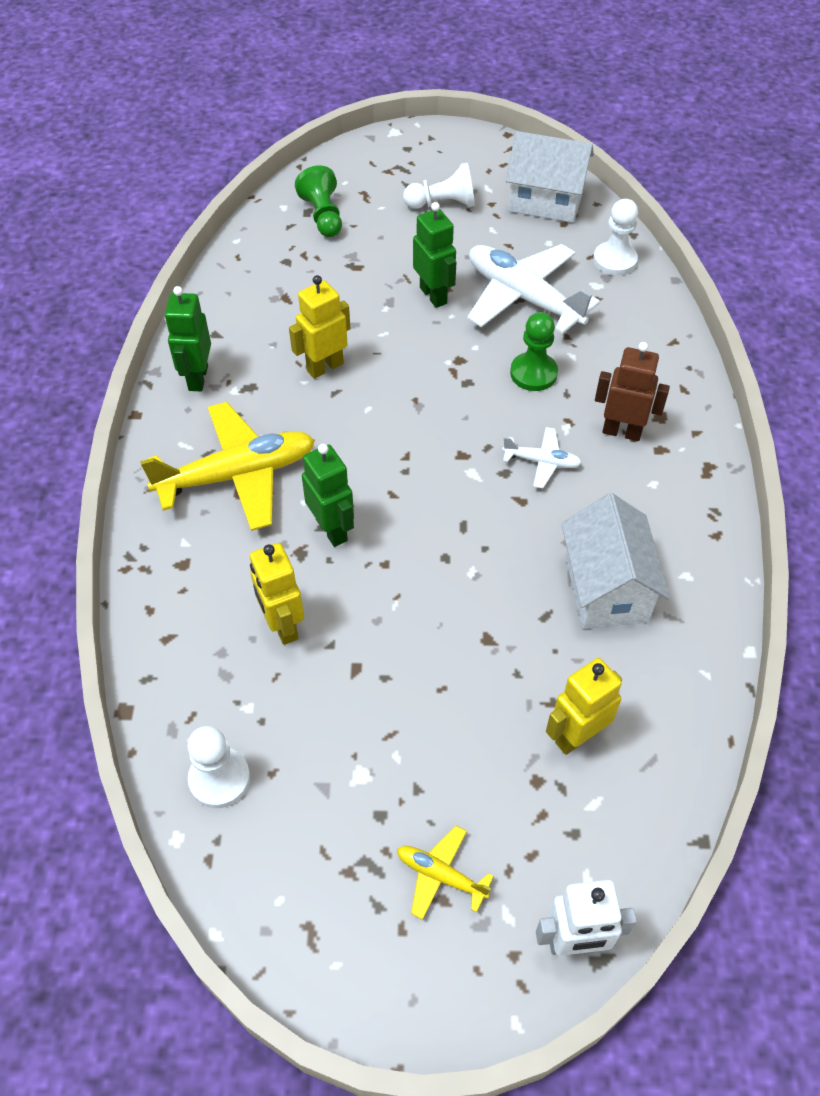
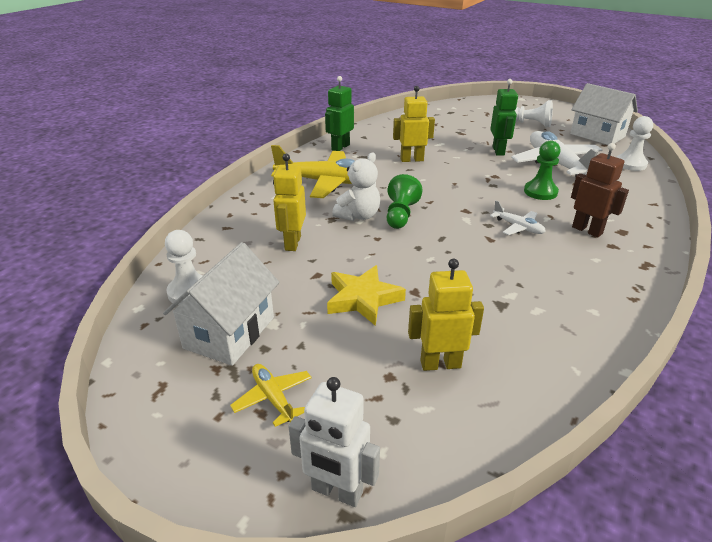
camera: 30 degrees right, 20 degrees down
(323, 216) = (457, 115): green pawn -> green pawn (400, 215)
(332, 530) = (358, 216): green robot -> white teddy bear
(438, 681) = (363, 299): none -> yellow star
(606, 588) = (522, 296): white house -> white house (229, 332)

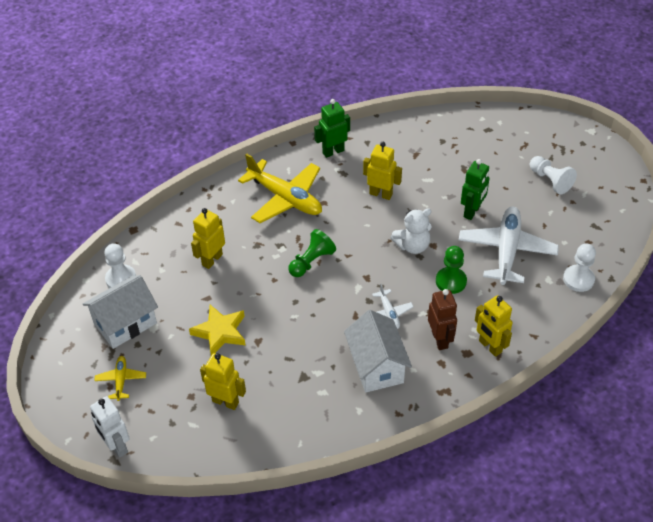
camera: 30 degrees right, 15 degrees up
(358, 216) = (279, 249): white teddy bear -> white teddy bear (412, 246)
(597, 135) = (599, 225): white house -> white house (376, 366)
(633, 221) = (490, 346): none -> yellow robot

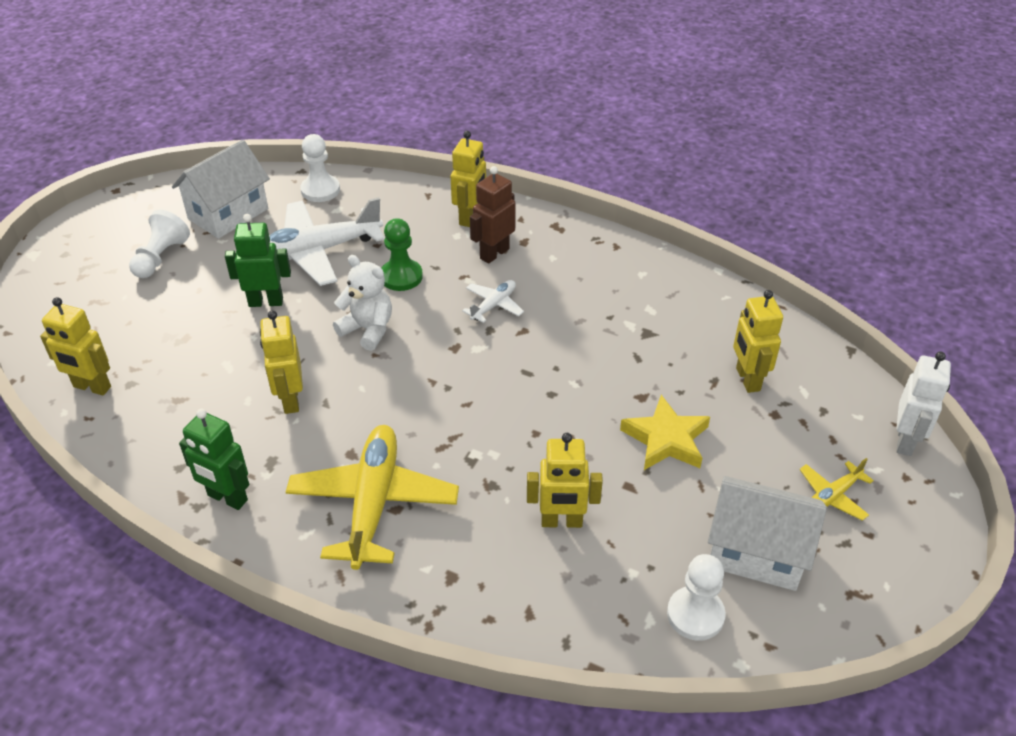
camera: 125 degrees left, 5 degrees down
(311, 261) = (473, 411): green pawn -> none
(376, 366) = (576, 284): white house -> white house (228, 214)
(450, 127) = (92, 387): none -> yellow robot

